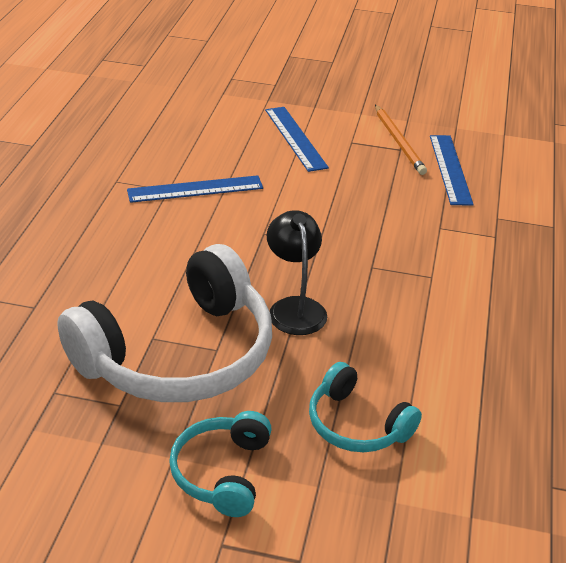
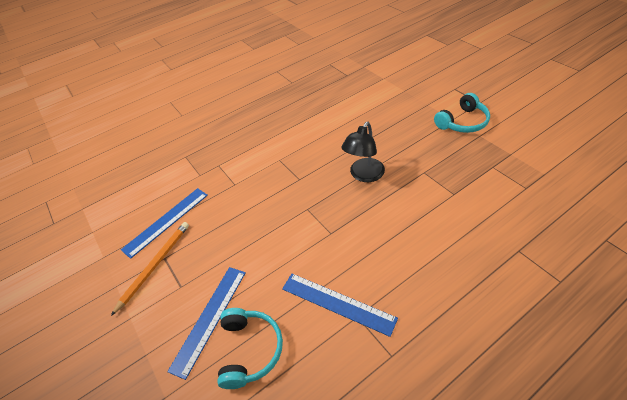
camera: 130 degrees left, 10 degrees up
(179, 355) = (446, 178): white headphones -> none
(356, 424) = (391, 116): turquoise headphones -> turquoise headphones (250, 350)

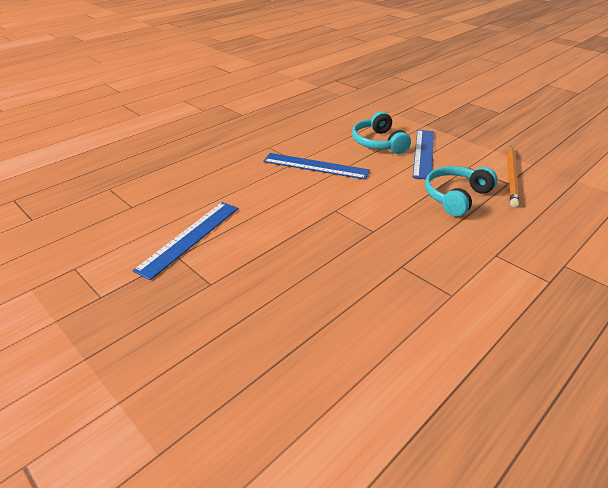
camera: 165 degrees right, 10 degrees down
(166, 221) = (545, 210): blue ruler -> blue ruler (190, 238)
(364, 175) = (303, 275): black lamp -> none
(462, 122) = (101, 393): turquoise headphones -> turquoise headphones (456, 197)

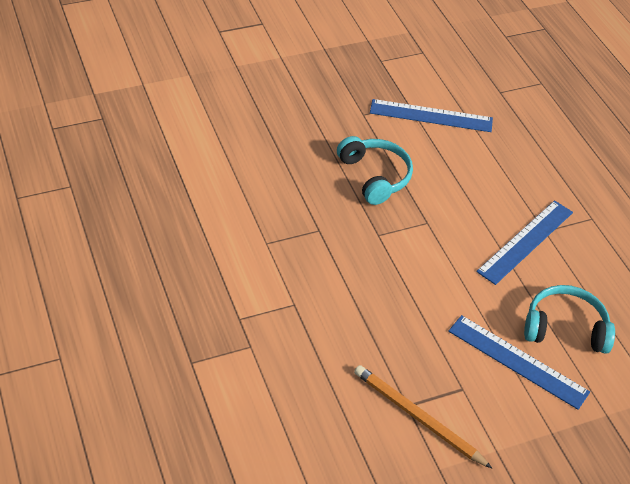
camera: 110 degrees right, 10 degrees up
(190, 238) = (431, 116): blue ruler -> blue ruler turned 45 degrees counterclockwise
(456, 197) = (402, 333): turquoise headphones -> turquoise headphones (375, 176)

